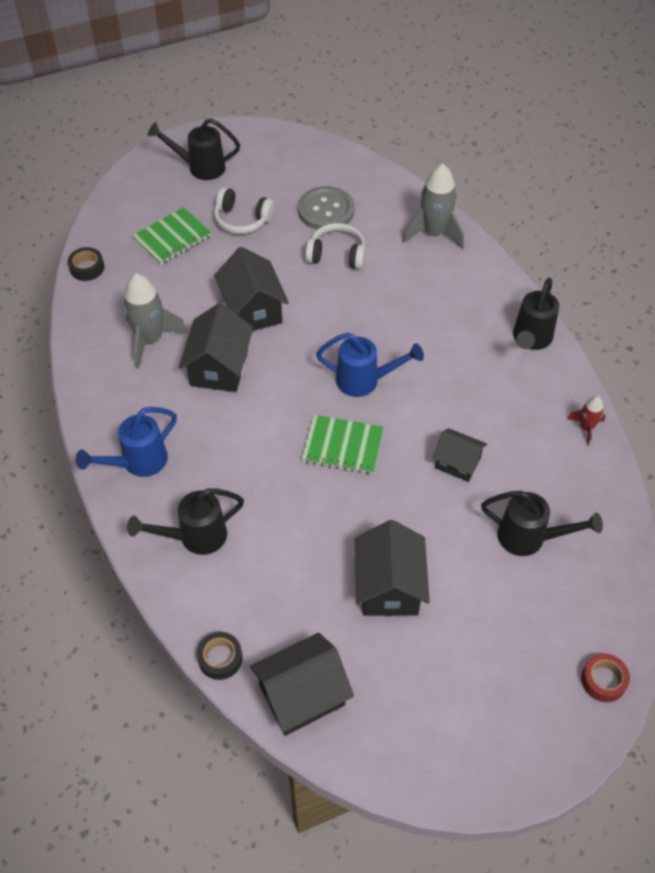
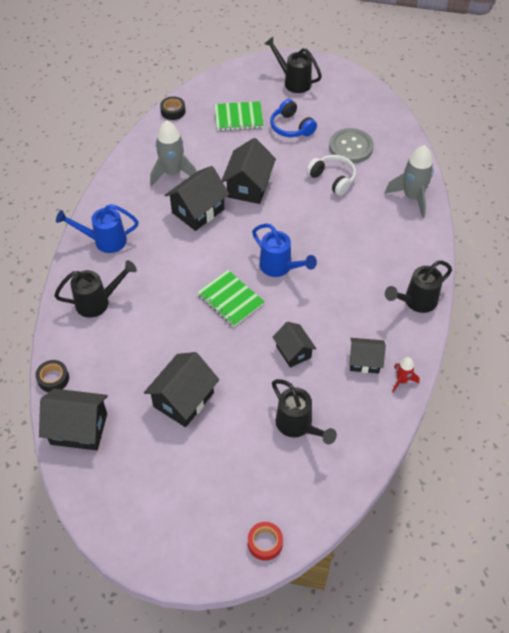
camera: 35 degrees right, 0 degrees up
(194, 537) = (98, 302): black watering can -> black watering can turned 150 degrees clockwise
(242, 220) = (291, 127): white headphones -> blue headphones
(535, 430) = (364, 361): none -> black house

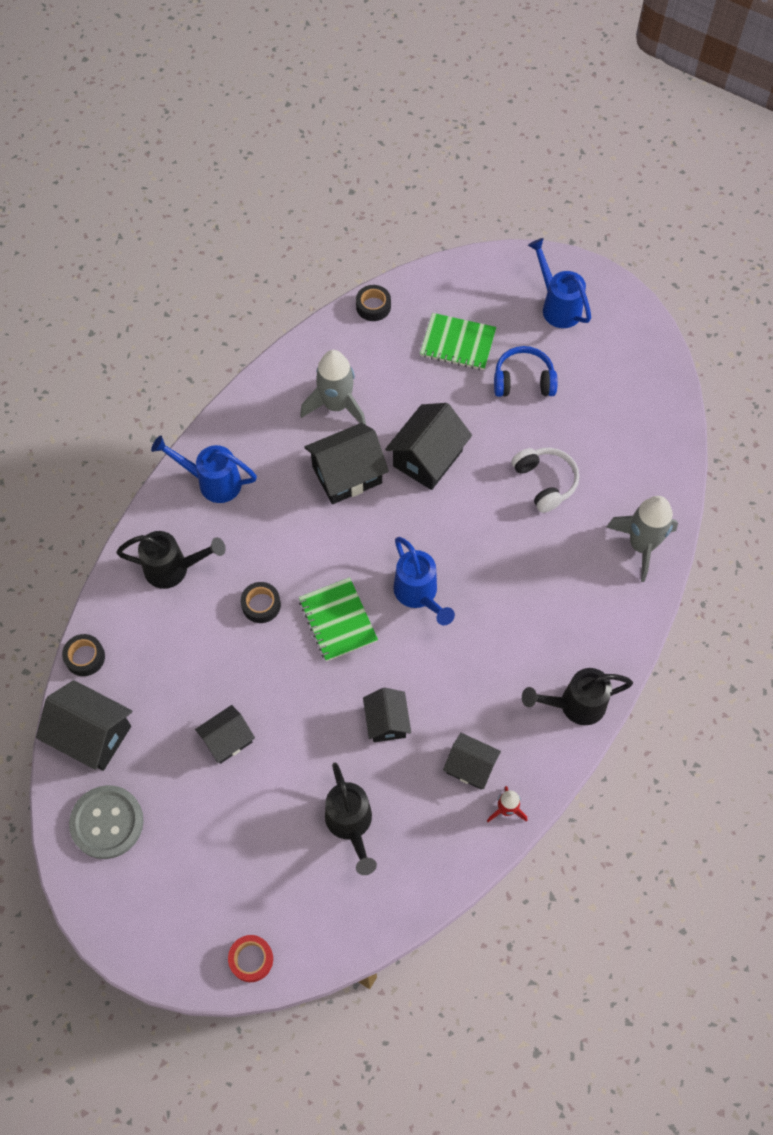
camera: 20 degrees right, 10 degrees up
(171, 306) = (261, 605): none -> black tape
(183, 399) = (227, 740): black house -> black house, size x0.63
(291, 127) = (523, 381): blue headphones -> blue headphones turned 105 degrees clockwise
(293, 81) = (557, 306): black watering can -> blue watering can
(351, 147) = (592, 439): grey button -> grey button (107, 822)

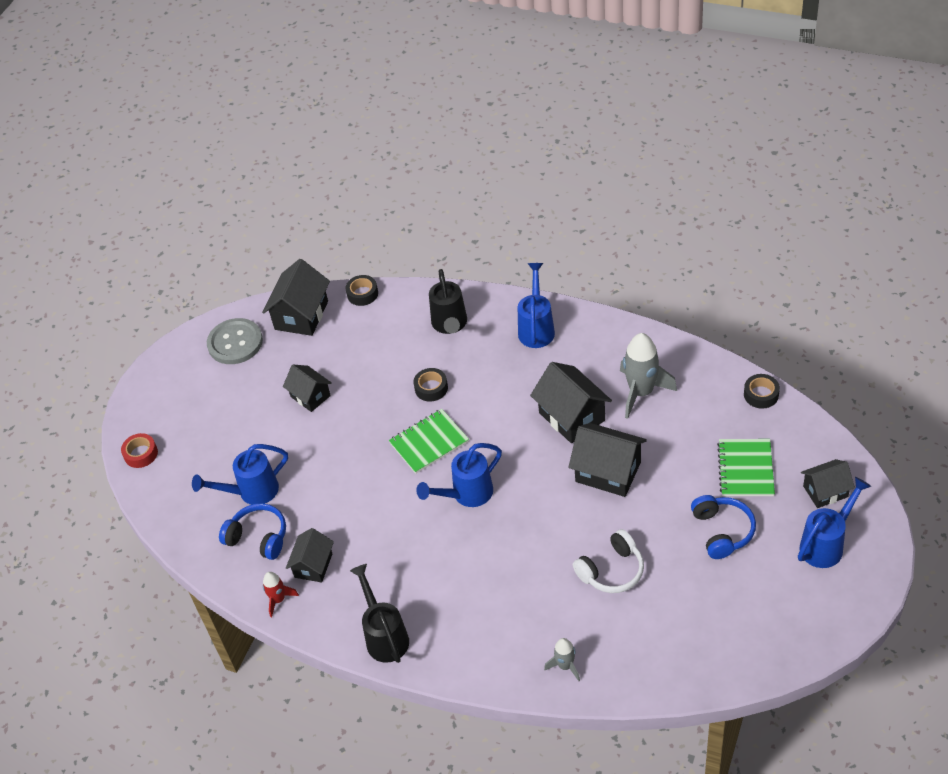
camera: 85 degrees right, 15 degrees down
(351, 825) = (251, 492): black watering can -> blue watering can
(387, 722) = (343, 497): black house -> black house (825, 491)
(418, 823) = (258, 538): none -> blue headphones
(641, 545) = (565, 666): grey rocket -> grey rocket, size x0.53

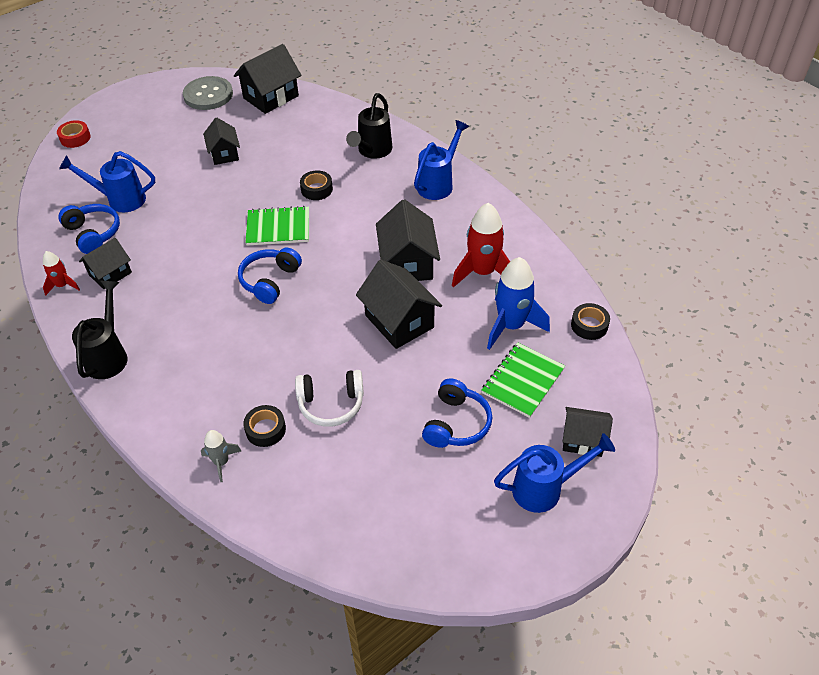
camera: 25 degrees right, 0 degrees up
(362, 294) = (328, 102): black tape -> black tape (265, 429)
(466, 495) = (270, 281): blue watering can -> blue headphones
(641, 392) = (483, 272): grey rocket -> red rocket
(701, 427) = (511, 326): none -> blue rocket

